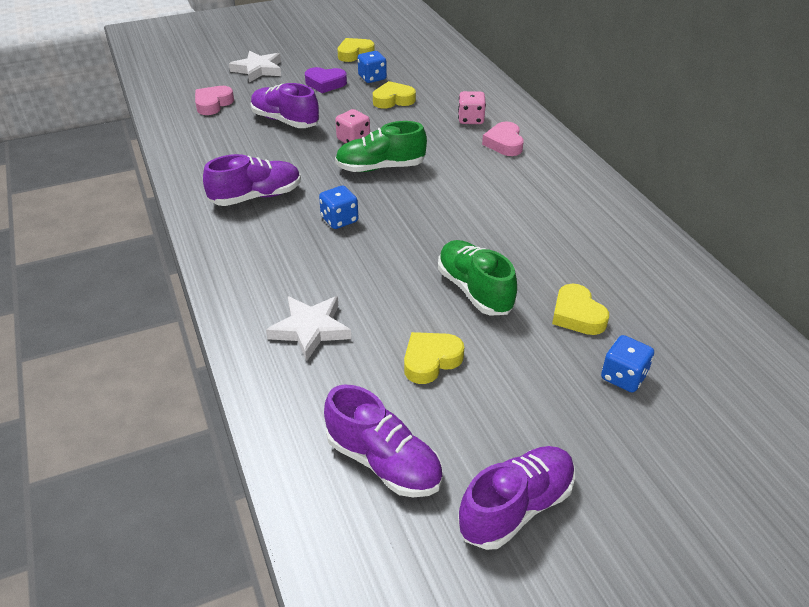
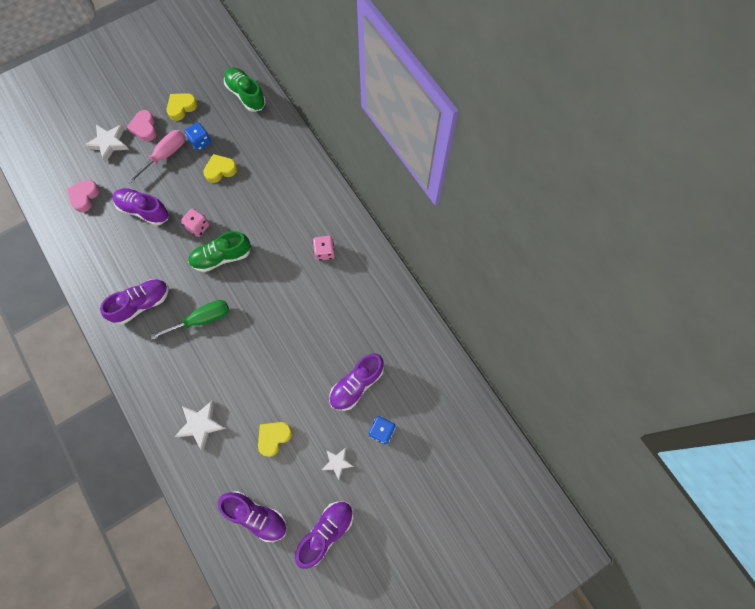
camera: 10 degrees left, 30 degrees up
(325, 83) = (165, 155): purple heart -> pink screwdriver
(339, 220) = (202, 319): blue dice -> green screwdriver
(471, 119) = (280, 187): pink dice -> pink dice (324, 252)
(474, 290) = (295, 373): green shoe -> green shoe (246, 95)
(504, 143) = (306, 214): pink heart -> pink heart (145, 128)
(541, 408) = (337, 462): none -> white star
(577, 315) = (356, 385): yellow heart -> purple shoe

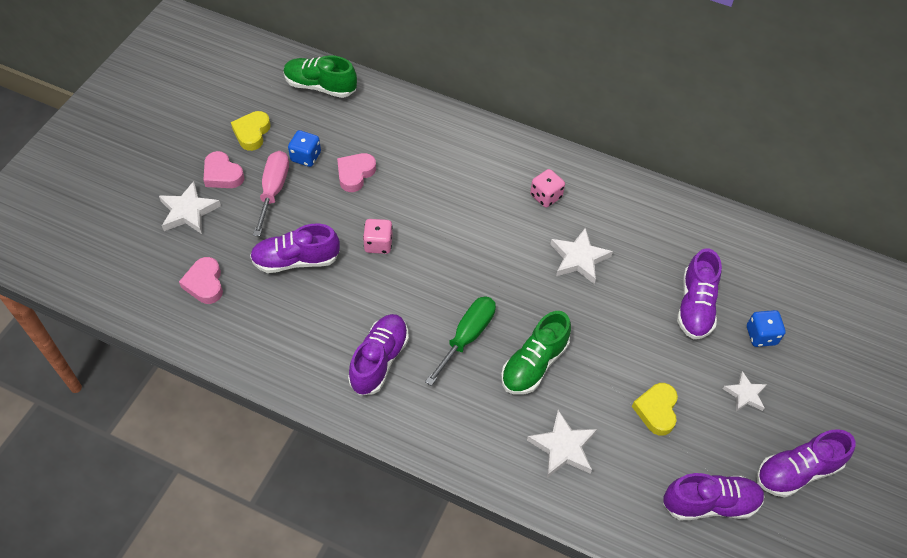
camera: 35 degrees left, 15 degrees down
(220, 170) = (355, 174): yellow heart -> pink heart
(222, 257) = (434, 260): green shoe -> green shoe (534, 364)
(310, 308) = (579, 258): none -> white star
(326, 532) = (797, 471): purple shoe -> purple shoe turned 120 degrees counterclockwise

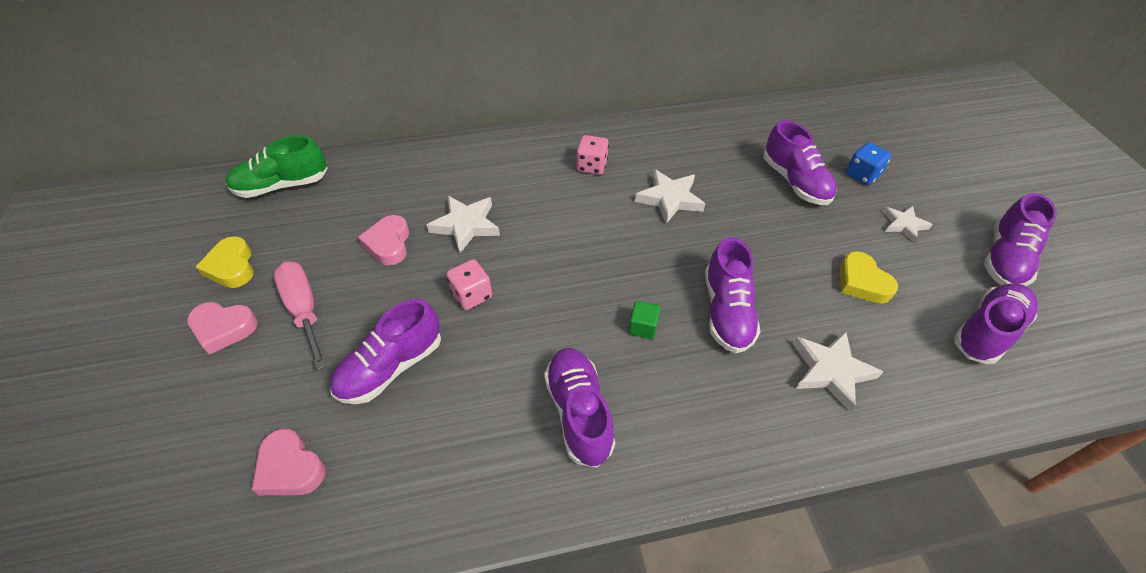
camera: 35 degrees left, 5 degrees down
(188, 211) = (204, 395): white star -> white star (466, 225)
(306, 157) = (318, 257): blue dice -> none
(467, 336) = (643, 327): green screwdriver -> green cube
(534, 364) = (726, 311): green shoe -> purple shoe

